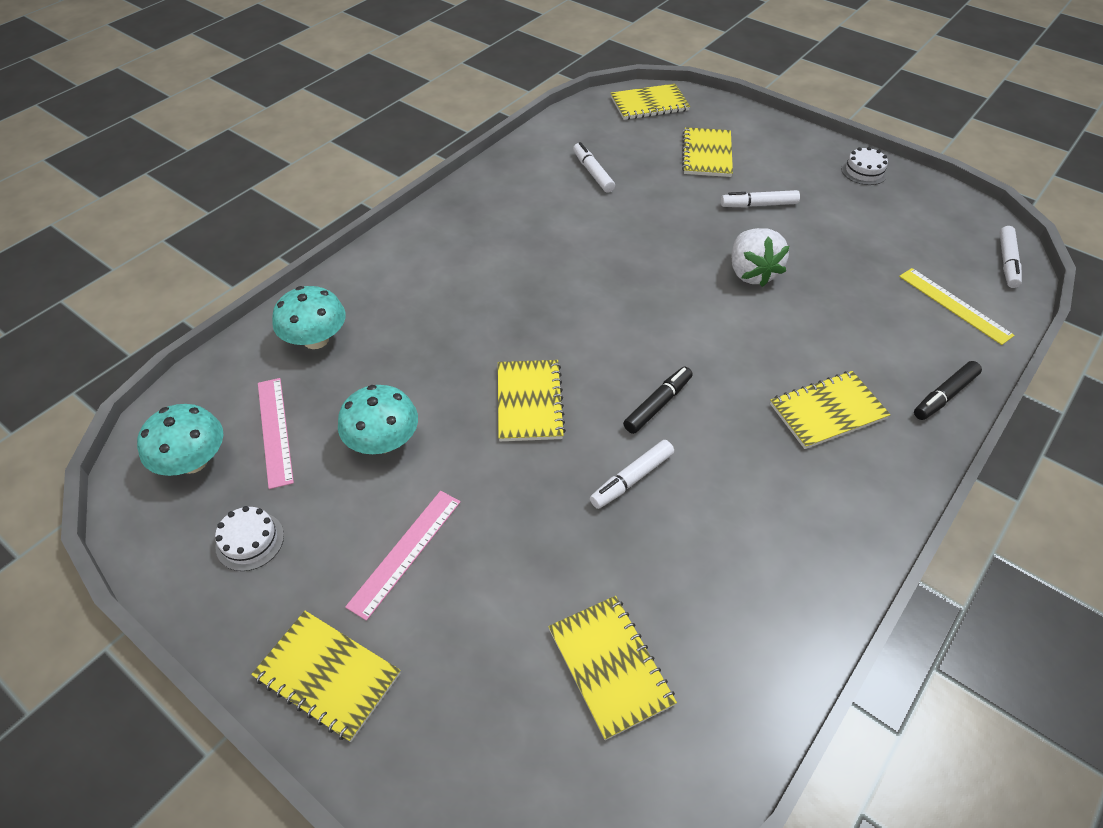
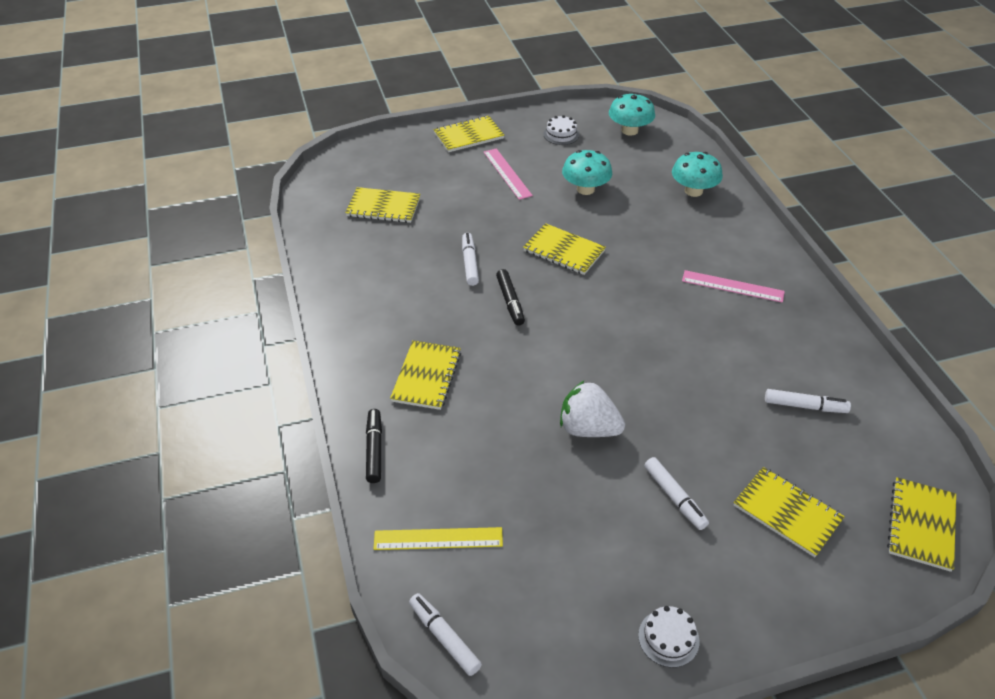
camera: 125 degrees right, 5 degrees down
(275, 431) = (628, 158): pink ruler -> pink ruler (732, 286)
(758, 205) = (674, 497): white marker -> white marker turned 120 degrees clockwise

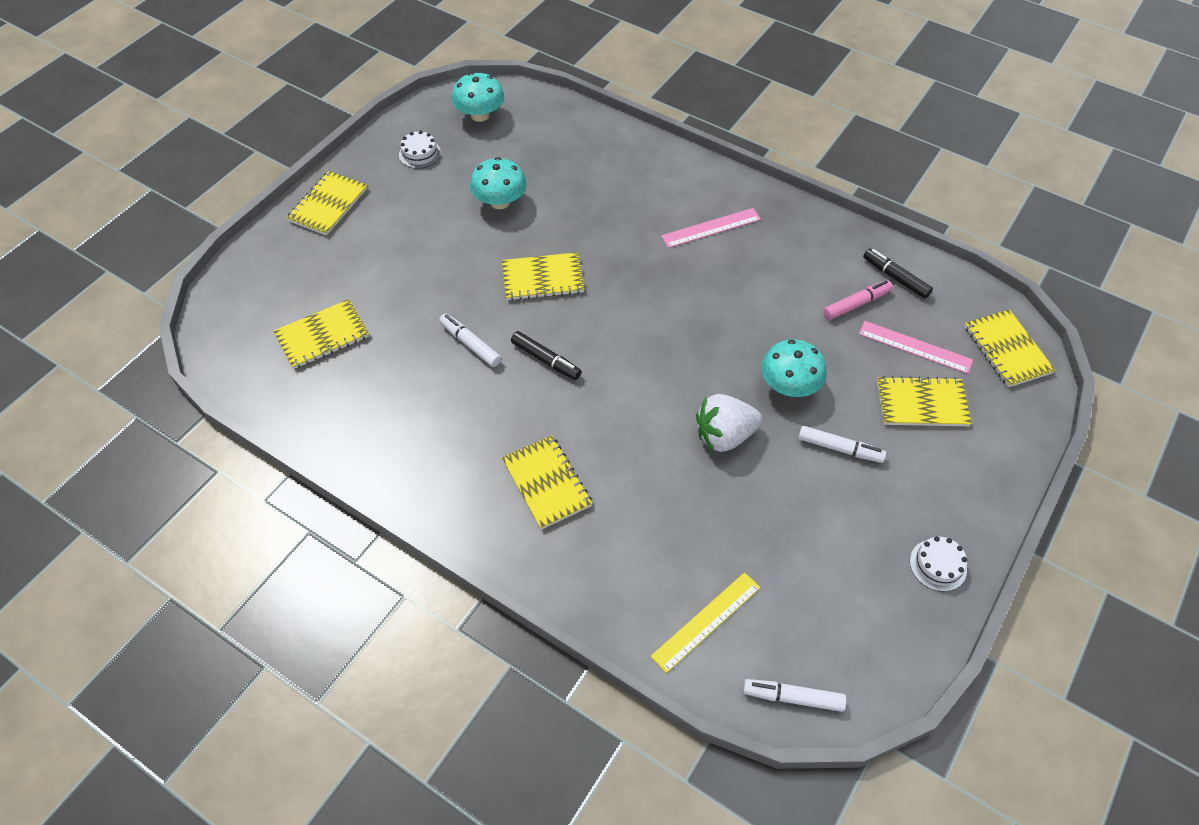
camera: 40 degrees left, 10 degrees up
(374, 449) = (573, 585): black marker -> black marker (895, 277)
(507, 173) = (410, 226): pink ruler -> pink ruler (915, 347)
(693, 191) = (595, 150): turquoise mushroom -> turquoise mushroom (789, 386)
(805, 406) = (856, 304): white marker -> pink marker

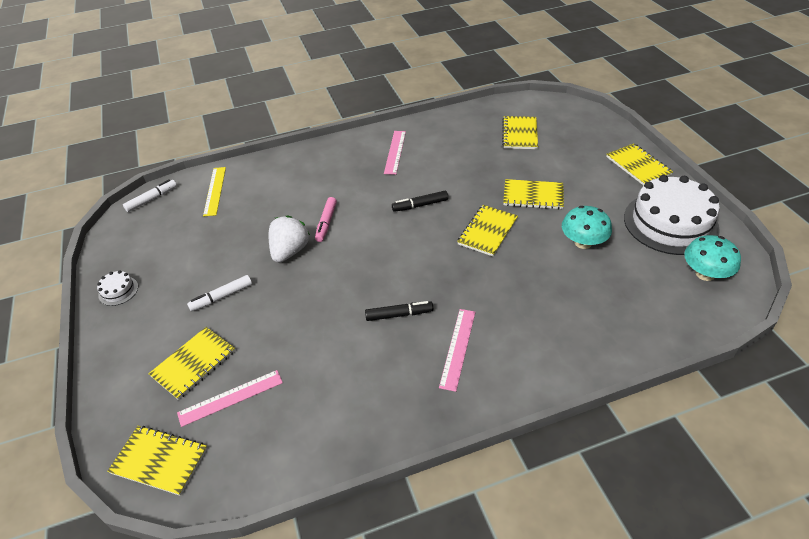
camera: 130 degrees right, 10 degrees down
(419, 154) = (670, 223): white cake -> white cake, size x2.45
(456, 452) = (395, 152): none -> pink ruler
(470, 344) = (462, 181): white marker -> none
(546, 483) = (343, 173): yellow notebook -> yellow notebook (533, 196)
(789, 386) = (285, 302): turquoise mushroom -> none
(856, 304) = (300, 390): pink marker -> pink marker (326, 223)
(895, 277) = (294, 440): black marker -> black marker (399, 315)

